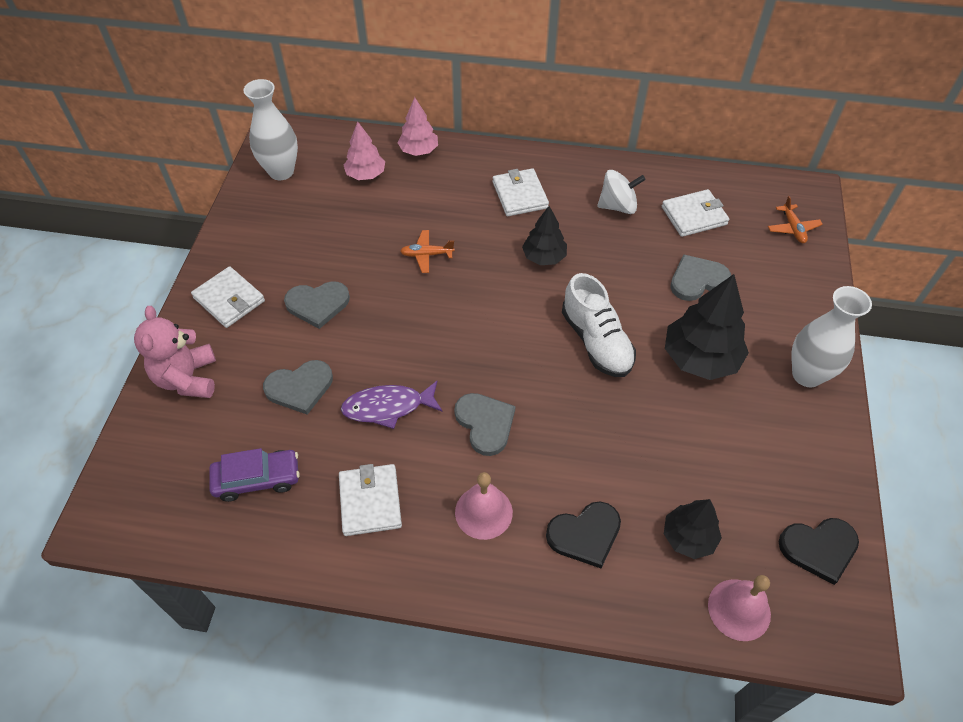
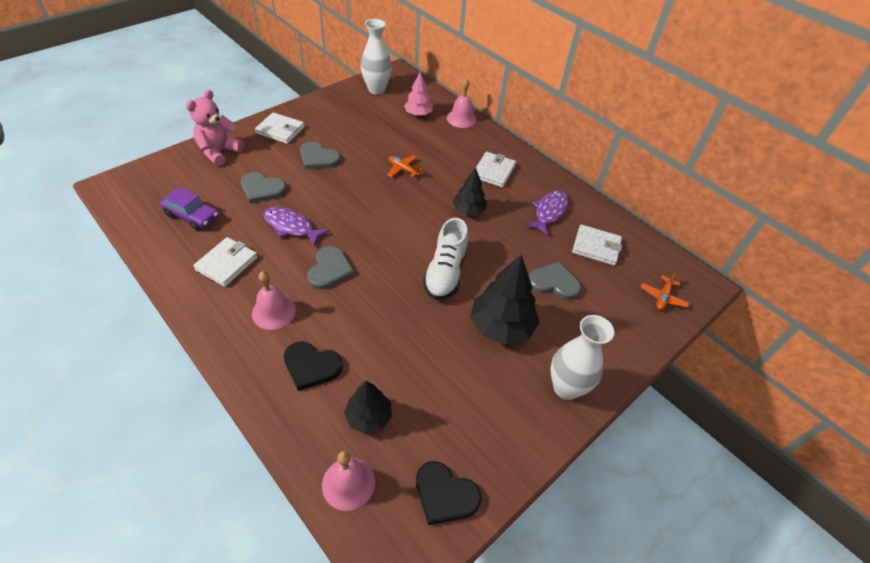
camera: 35 degrees right, 5 degrees down
(229, 299) = (280, 130): white wallet -> white wallet turned 60 degrees counterclockwise
(419, 151) = (461, 118): pink tree -> pink bell
(618, 206) = (549, 212): white spinning top -> purple fish

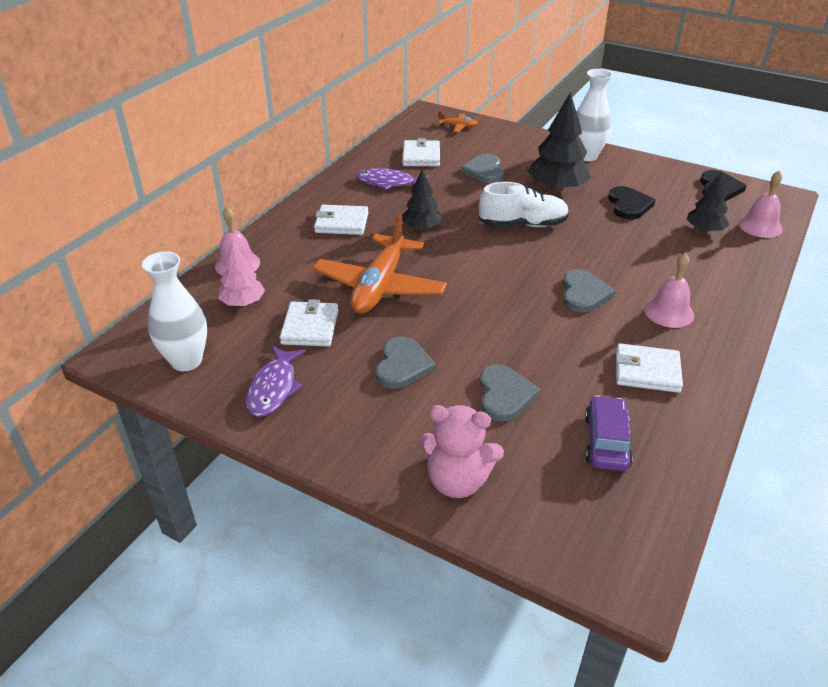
camera: 105 degrees left, 10 degrees down
(280, 130) = (358, 431): white wallet -> white wallet (310, 327)
(291, 227) = (548, 342): purple fish -> purple fish (274, 388)
(311, 366) = (696, 270): black heart -> black heart (629, 205)
(330, 270) = (584, 293): grey heart -> grey heart turned 105 degrees clockwise
(403, 169) = (380, 286): orange plane -> orange plane, size x2.40

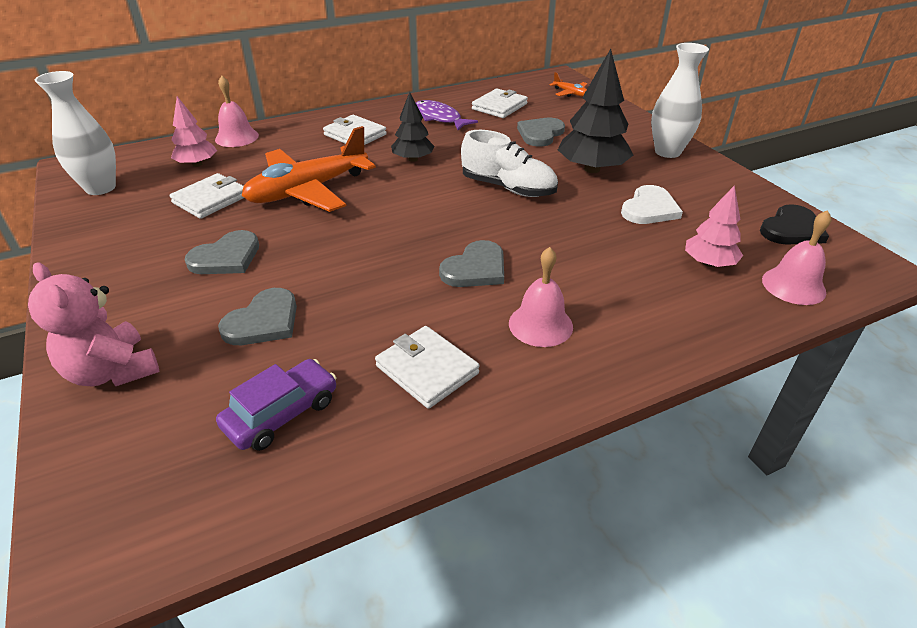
camera: 35 degrees right, 0 degrees up
(274, 388) = (117, 231): purple fish -> none
(629, 205) = (649, 209): black heart -> white heart
(704, 230) = (708, 263): black tree -> pink tree

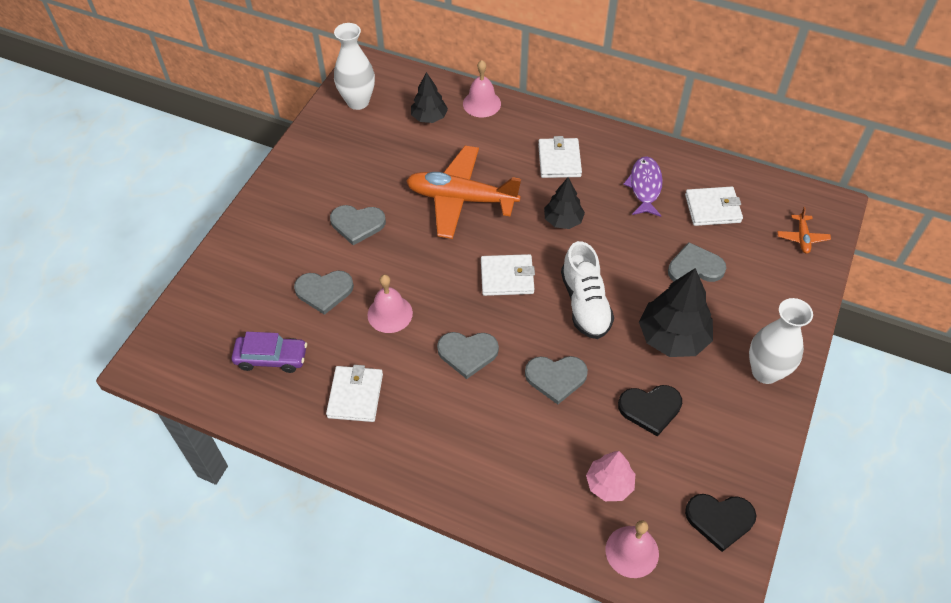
camera: 50 degrees right, 15 degrees up
(113, 371) = (237, 265): pink teddy bear -> none
(197, 164) = (429, 117): pink tree -> black tree
(211, 199) = (401, 162): white wallet -> white wallet (507, 277)
(540, 324) = (444, 424): pink bell -> pink bell (390, 313)
(565, 236) = (556, 378): none -> grey heart
(649, 209) = (650, 409): white heart -> black heart

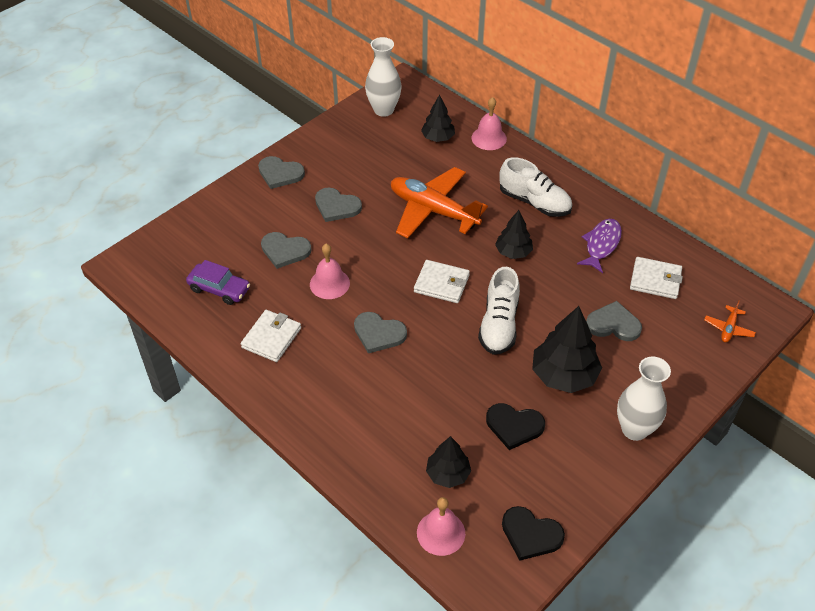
camera: 20 degrees right, 5 degrees down
(556, 378) = (444, 376): grey heart -> grey heart (280, 173)
(559, 160) = (534, 202): white wallet -> white shoe
(609, 484) = (448, 474): pink tree -> black tree

